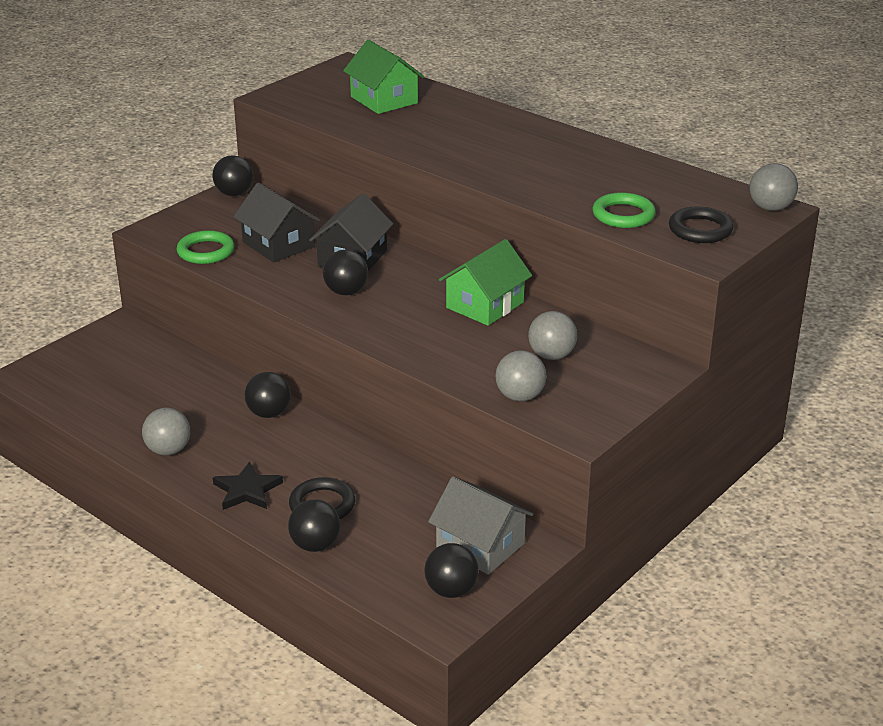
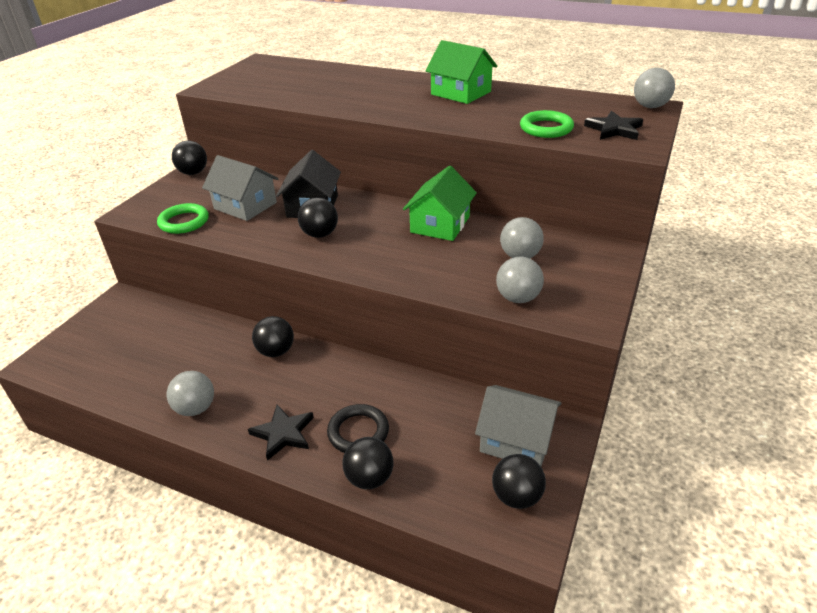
camera: 15 degrees left, 5 degrees up
(278, 244) = (245, 206): black house -> grey house
(384, 100) = (301, 78): green house -> green house (461, 93)
(700, 230) = (614, 129): black ring -> black star

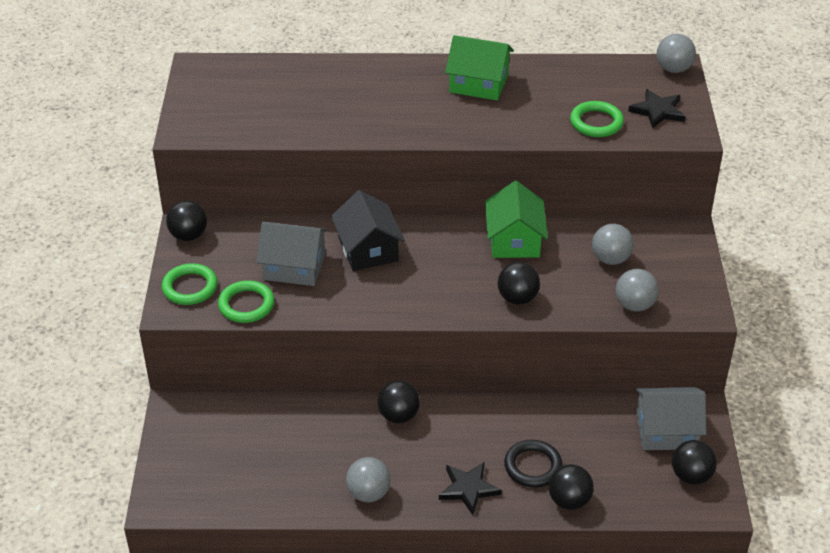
camera: 25 degrees left, 5 degrees up
(158, 202) = (190, 287): none -> green ring
(320, 234) = (405, 283): black ball -> black ball (517, 298)

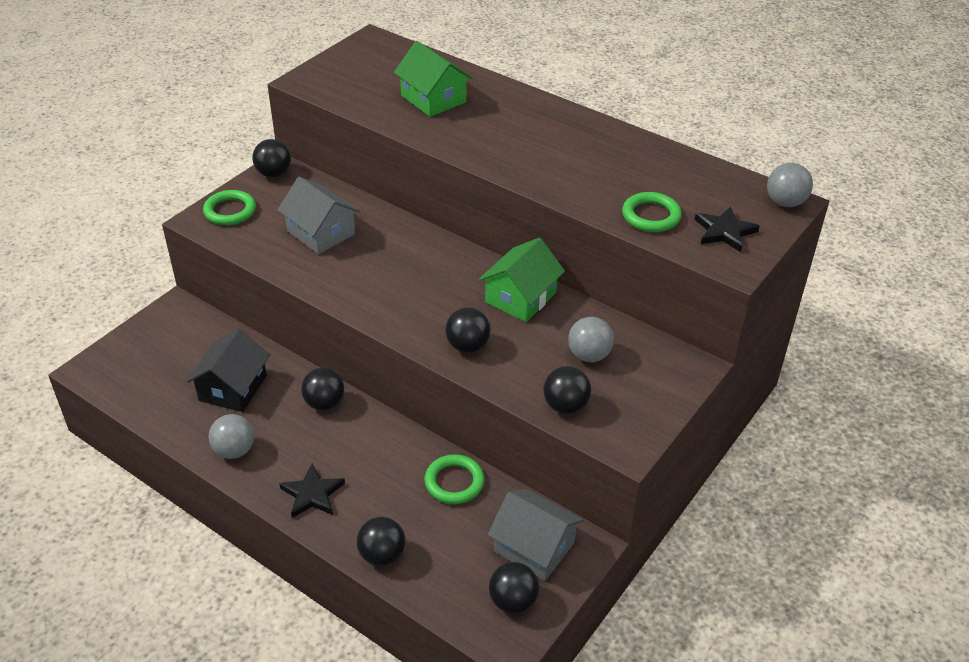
camera: 35 degrees right, 0 degrees up
(246, 305) = (253, 243): green ring -> green ring (454, 482)
(368, 249) = (392, 246): black house -> black house (233, 388)
(479, 83) = (582, 140): green house -> green house (433, 99)
(533, 466) = (384, 507): black ring -> none
(634, 305) = (565, 406): grey ball -> black ball

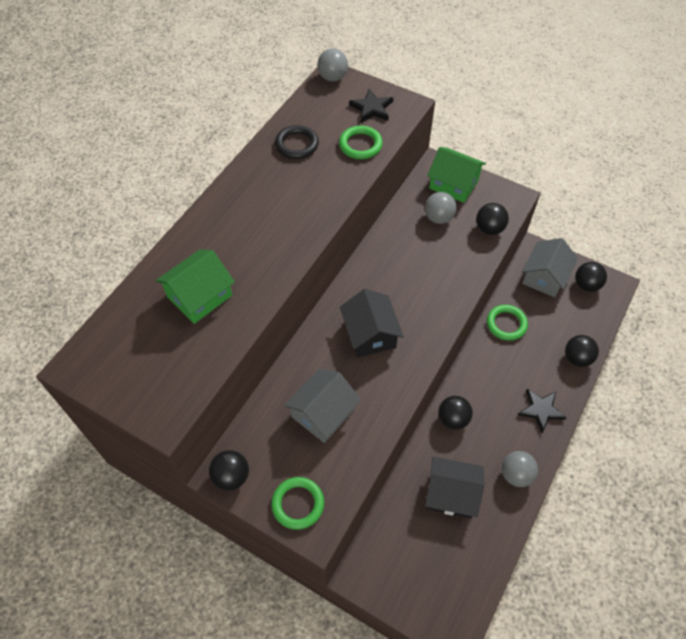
camera: 95 degrees left, 15 degrees up
(411, 274) = (370, 334): none -> black house
(467, 346) = (445, 288): black ball -> none
(520, 297) = (385, 259): green house -> green house (453, 184)
(650, 166) = (297, 145): none -> black ring

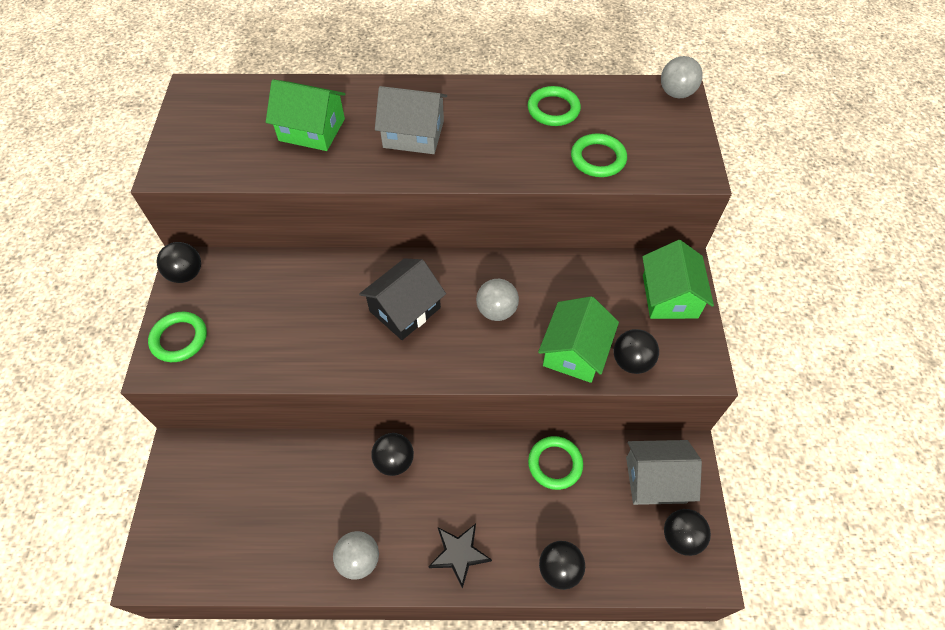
camera: 60 degrees right, 0 degrees up
(297, 145) = (553, 109): black ring -> green ring
(323, 413) = (288, 312): grey house -> grey house (413, 134)
(371, 108) = (661, 144): black star -> none
(438, 218) = (607, 303): grey ball -> grey ball (496, 311)
(451, 493) = (303, 499): black house -> none
(465, 253) = (575, 351): none -> green house

